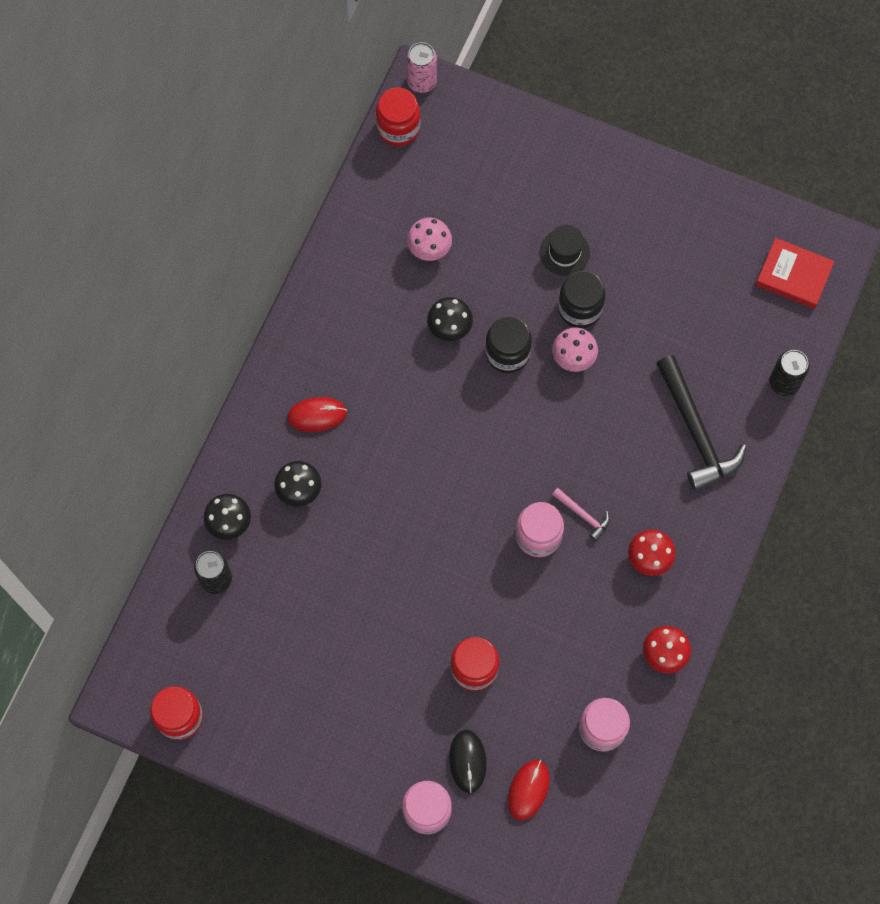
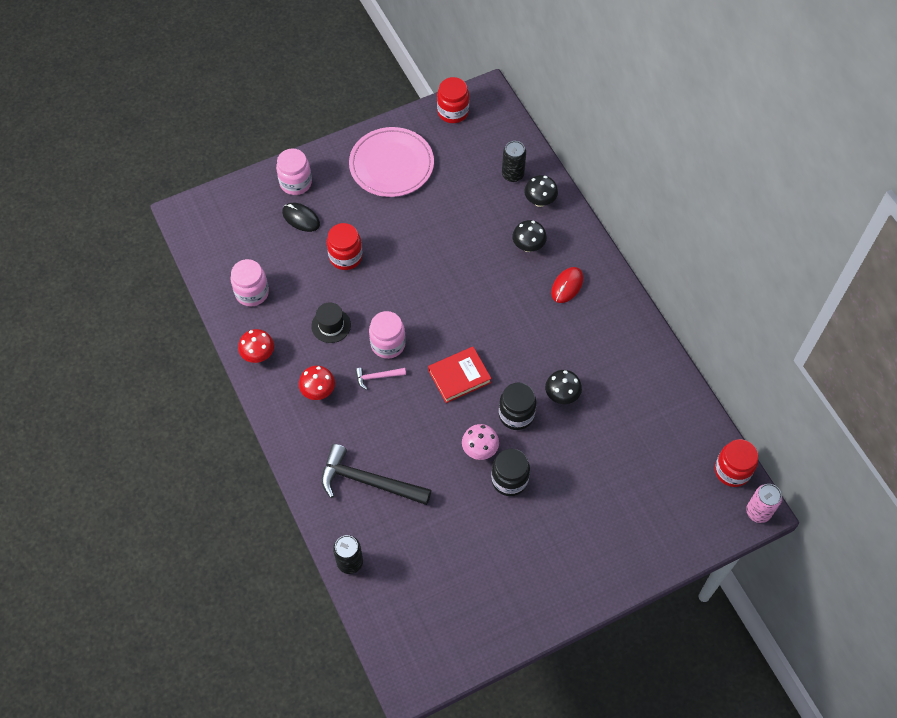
camera: 130 degrees right, 10 degrees down
(312, 723) = (391, 165): none -> pink plate
(429, 249) = (626, 424): pink mushroom -> none
(528, 790) = (258, 234): red mouse -> none
(564, 252) = (556, 502): black hat -> black hat (331, 325)
(793, 275) = (415, 634): red book -> red book (459, 376)

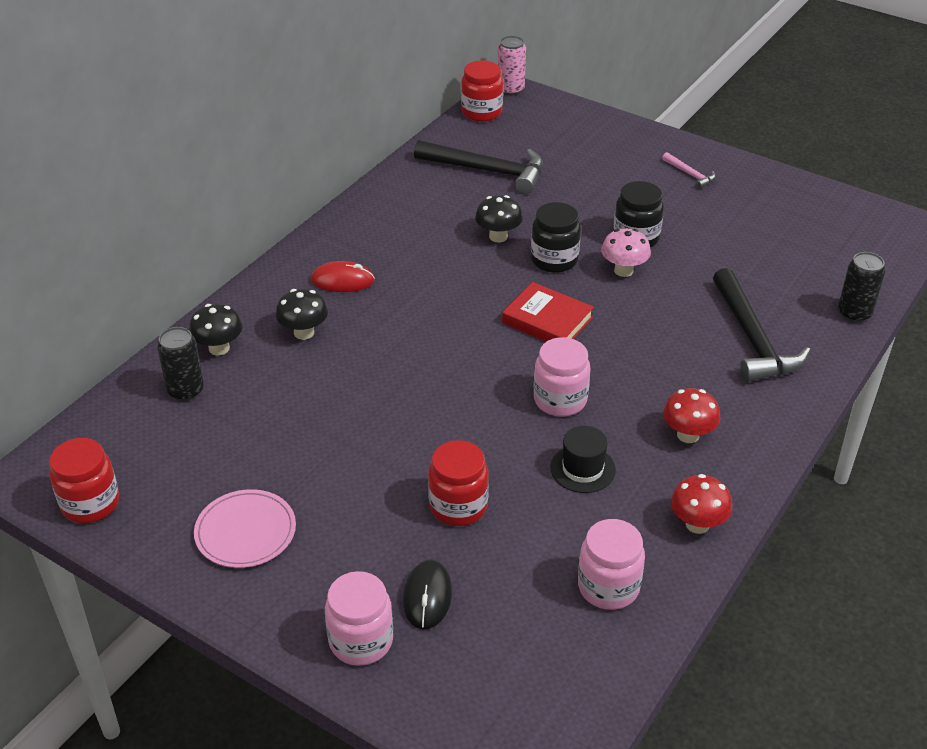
camera: 120 degrees left, 20 degrees down
(377, 377) = (615, 389): pink hammer -> pink hammer (690, 175)
(391, 165) = (245, 532): pink plate -> pink plate, size x0.64
(645, 431) = (487, 171): none -> black hammer

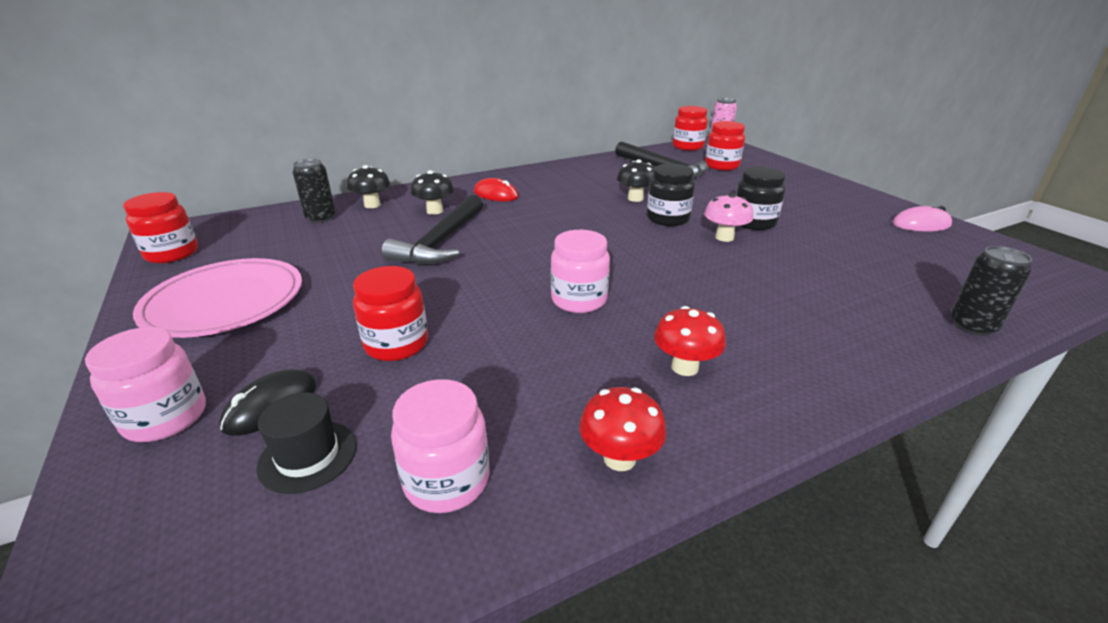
camera: 30 degrees right, 10 degrees down
(245, 532) = (225, 302): pink plate -> pink plate, size x1.56
(545, 143) = (721, 166): none -> red jar
(547, 320) = (624, 249): red book -> none
(582, 469) = (543, 357): black hat -> black hat (308, 456)
(690, 175) = (836, 200): pink hammer -> none
(752, 339) = (825, 313): black hammer -> black hammer (441, 242)
(776, 190) = (921, 224): none -> pink mouse

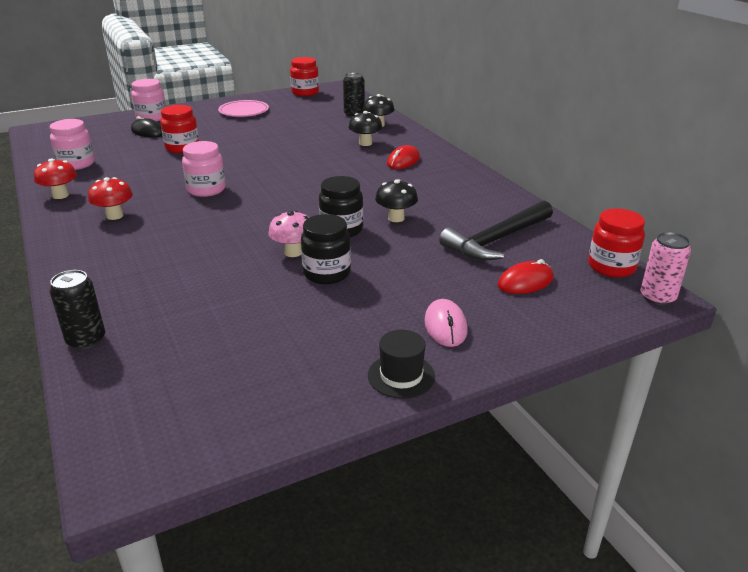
camera: 90 degrees right, 0 degrees up
(225, 302) = (244, 111): pink plate -> pink plate, size x0.64
(308, 456) = (110, 141): black hat -> black hat (401, 376)
(441, 242) = (307, 149): black hammer -> none
(721, 166) = (525, 282): red jar -> red mouse
(921, 224) = (306, 395): pink mouse -> pink mouse (445, 326)

